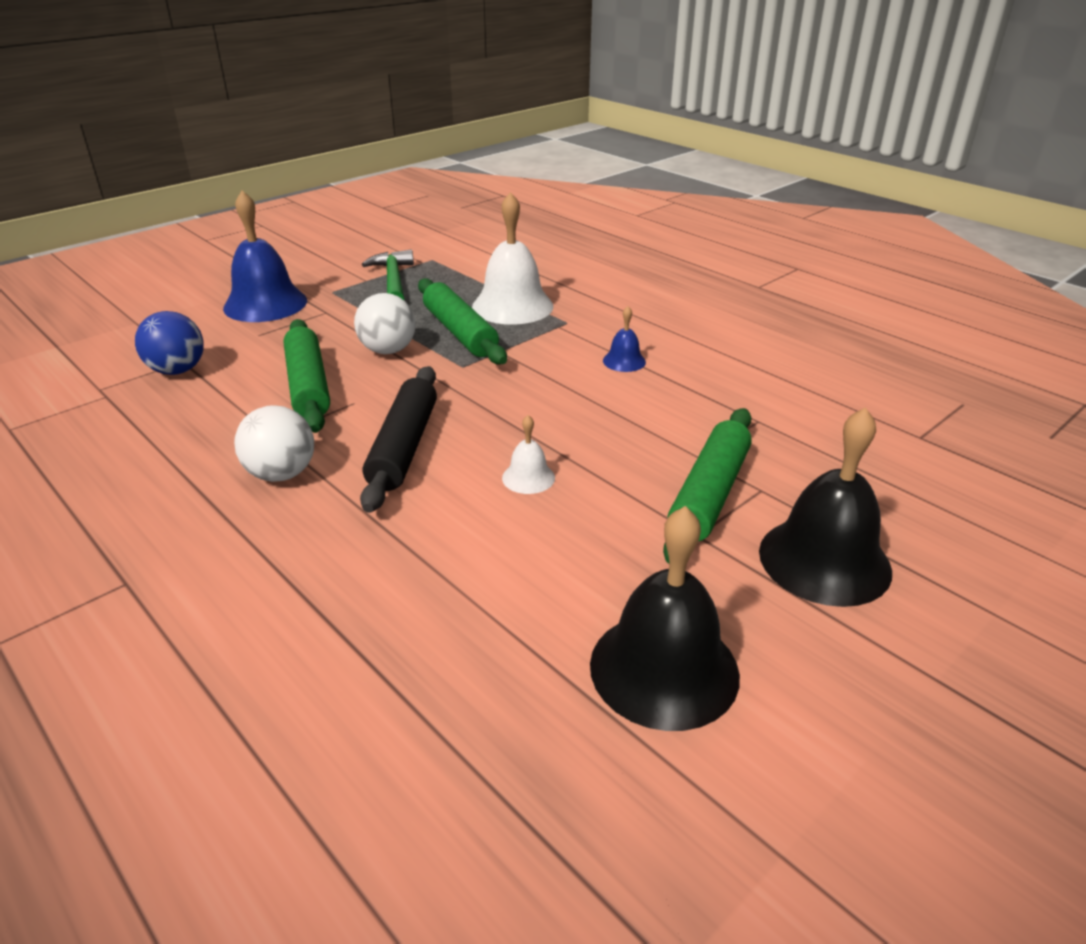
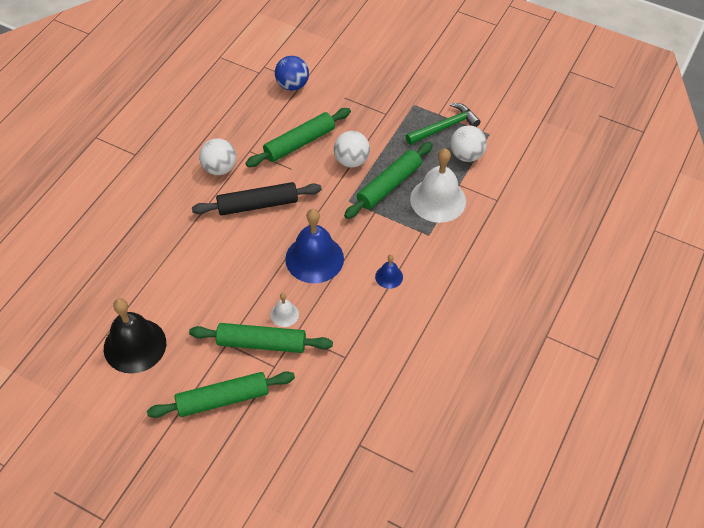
camera: 70 degrees right, 20 degrees up
(265, 304) = (382, 82): blue bell -> blue bell (314, 258)
(453, 277) = (466, 155): none -> white ball
(528, 477) = (249, 263): white bell -> white bell (284, 314)
(824, 560) = (222, 399): black bell -> green rolling pin

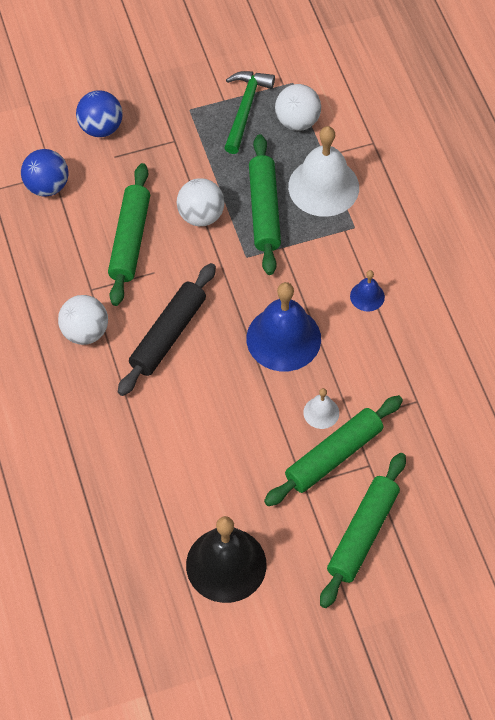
camera: 45 degrees left, 5 degrees up
(355, 78) = (101, 128): none -> blue ball

